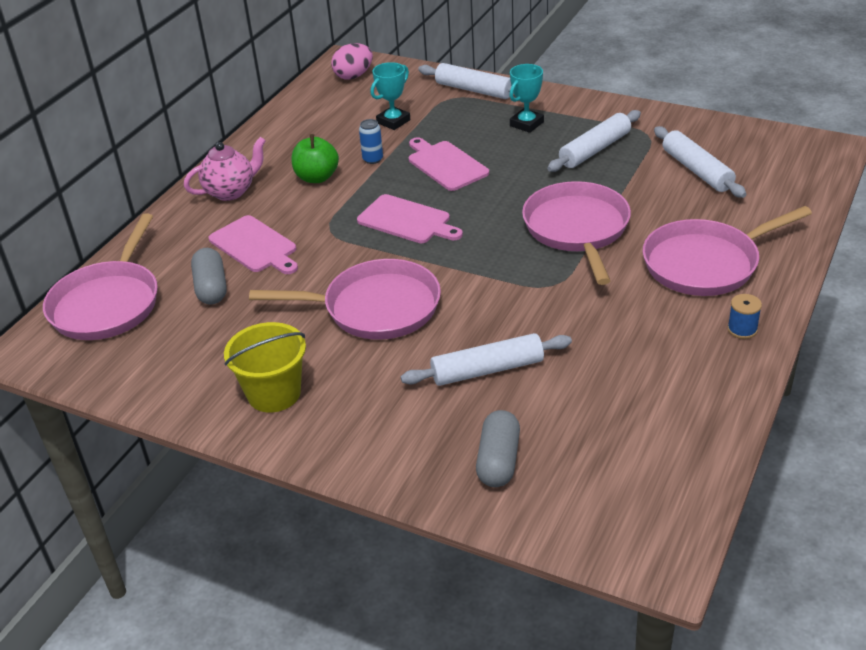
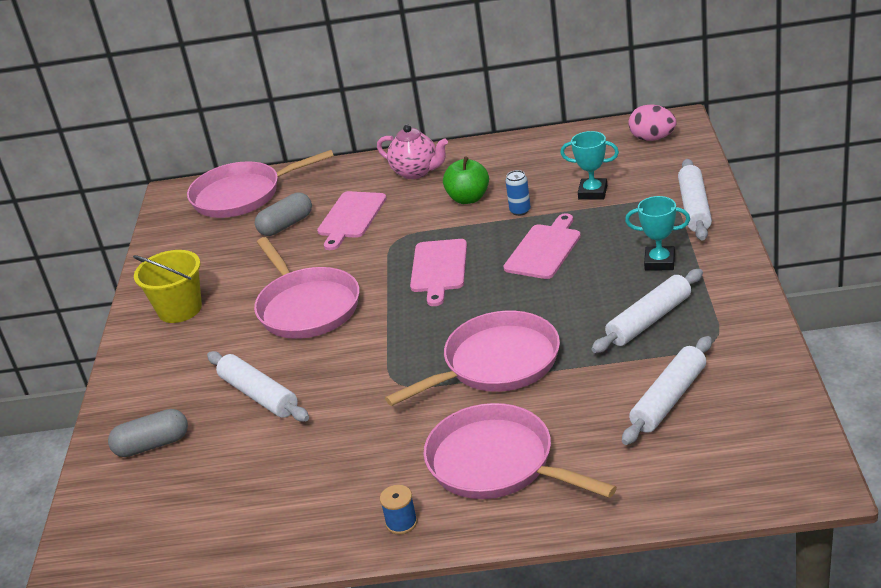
camera: 65 degrees right, 5 degrees down
(594, 150) = (649, 320): white rolling pin -> white rolling pin turned 60 degrees counterclockwise

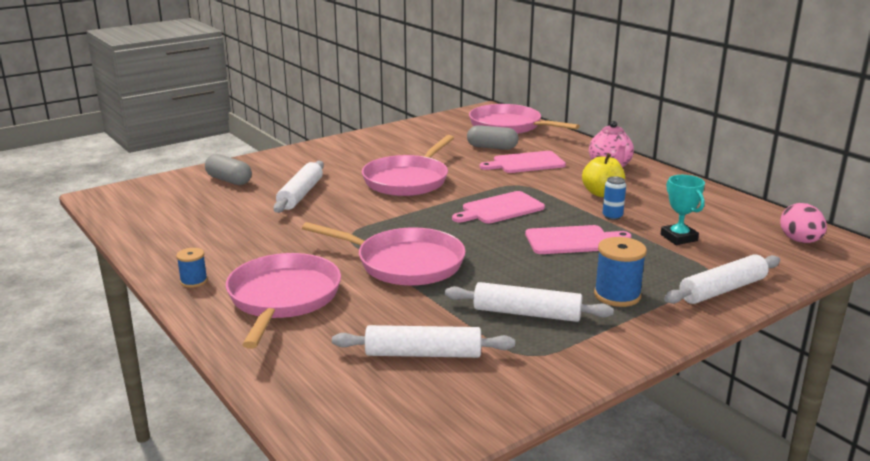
camera: 50 degrees right, 10 degrees down
(180, 309) = (369, 147): yellow bucket -> none
(468, 198) = (602, 193): green apple -> yellow apple
(659, 262) = (617, 295): turquoise trophy -> blue spool

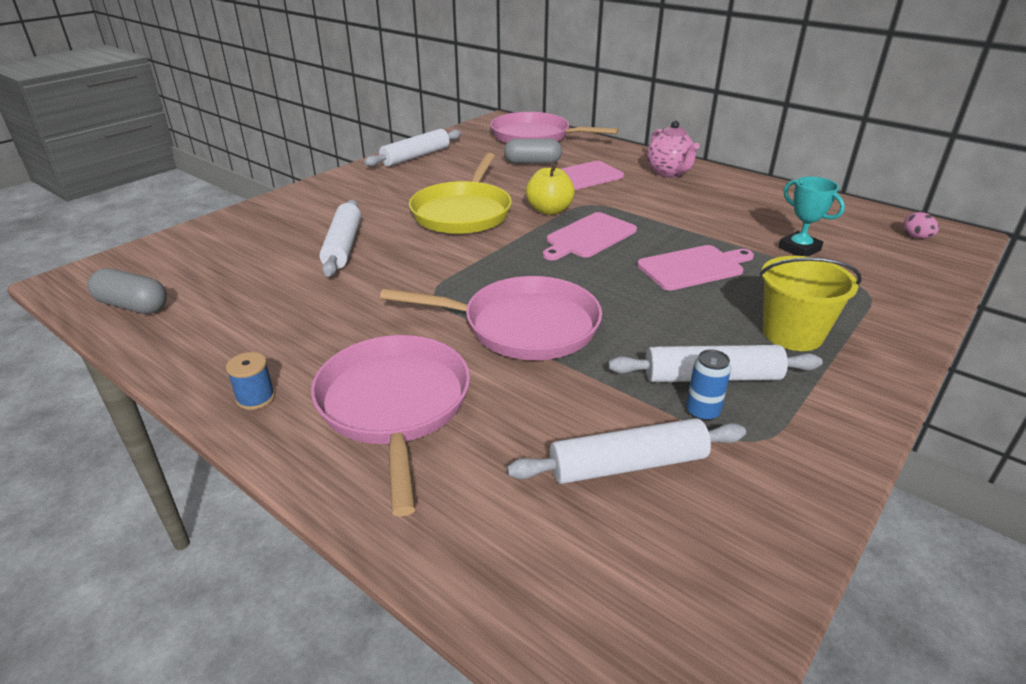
camera: 15 degrees left, 10 degrees up
(229, 180) = (242, 237): grey capsule -> grey capsule (133, 306)
(408, 180) = (463, 212): pink pan -> yellow pan
(602, 193) = (683, 205): yellow apple -> yellow apple (549, 210)
(612, 216) = (713, 231): blue can -> blue can (702, 412)
(617, 295) = (792, 334): blue spool -> yellow bucket
(722, 290) = (893, 309): white rolling pin -> white rolling pin (415, 156)
(800, 241) = (916, 237): pink egg -> pink egg, size x0.61

